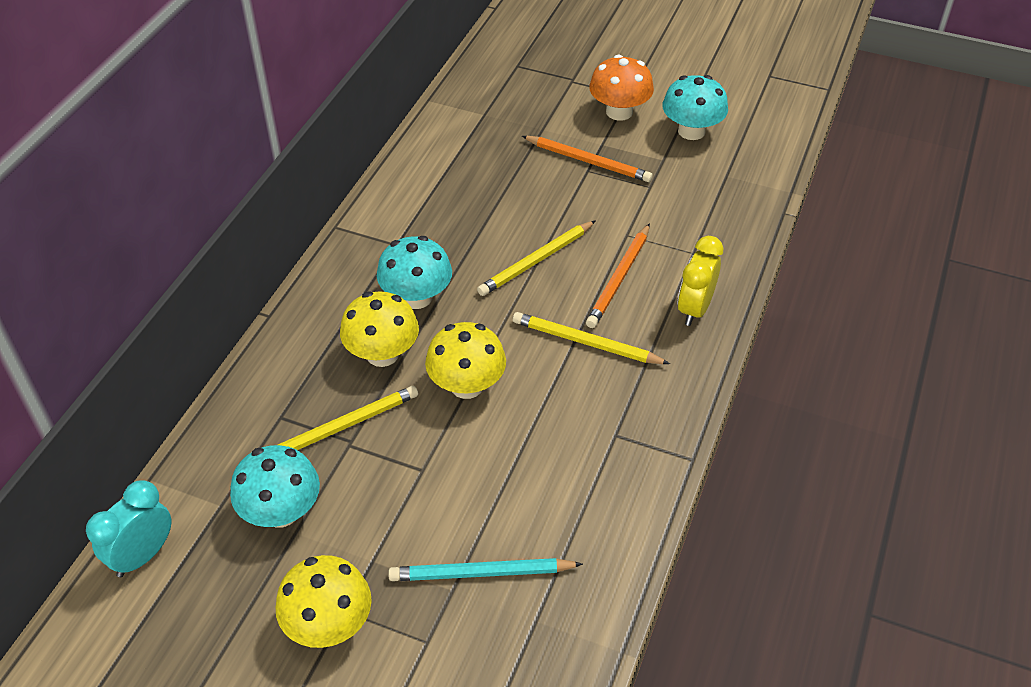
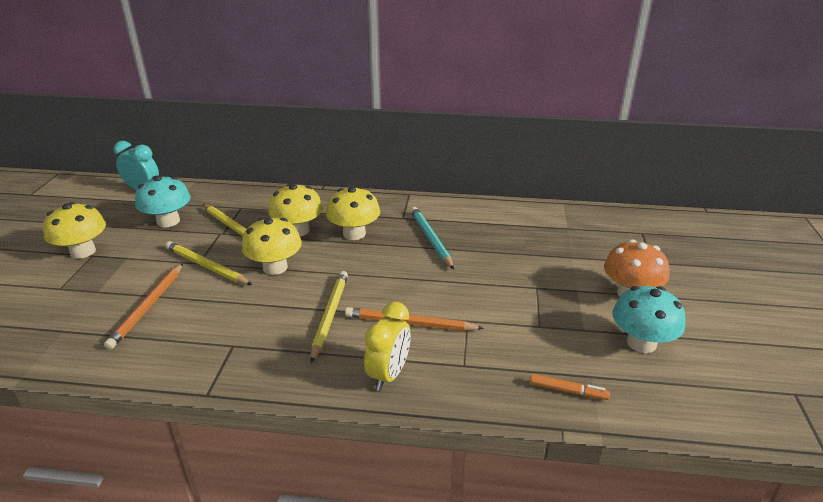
camera: 75 degrees right, 15 degrees down
(416, 297) = (354, 233): turquoise mushroom -> yellow mushroom
(481, 573) = (108, 300): turquoise pencil -> turquoise pencil (431, 239)
(536, 260) = (412, 277): yellow pencil -> yellow pencil (207, 266)
(588, 161) = (548, 286): orange pencil -> orange pencil (148, 307)
(695, 309) = (388, 375): yellow clock -> yellow clock turned 105 degrees clockwise
(742, 195) = (568, 391): none -> orange marker

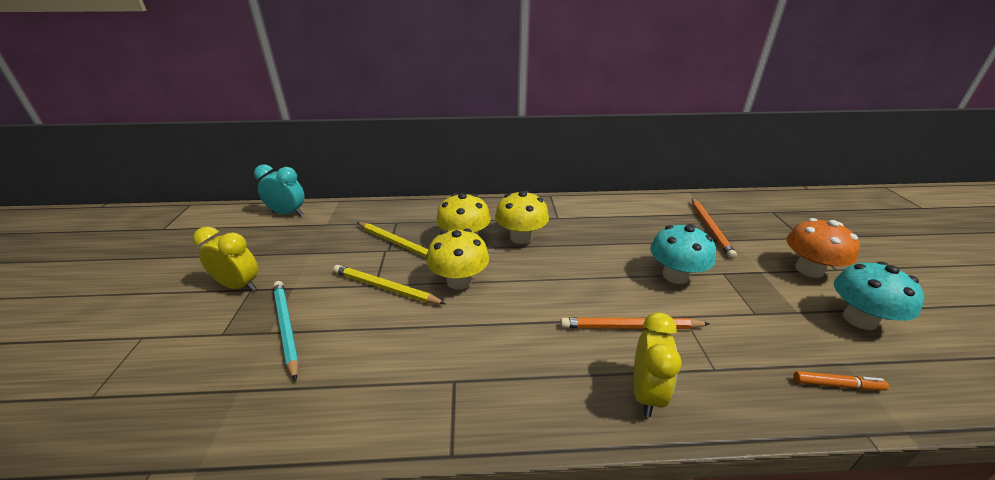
camera: 10 degrees left, 0 degrees up
(83, 251) = (239, 286): yellow mushroom -> yellow clock
(148, 307) = (336, 344): orange pencil -> orange pencil (710, 228)
(168, 221) = (325, 243): turquoise mushroom -> turquoise mushroom (675, 275)
(330, 316) = (544, 329): yellow pencil -> none
(431, 239) = (596, 235): turquoise pencil -> turquoise pencil (286, 328)

